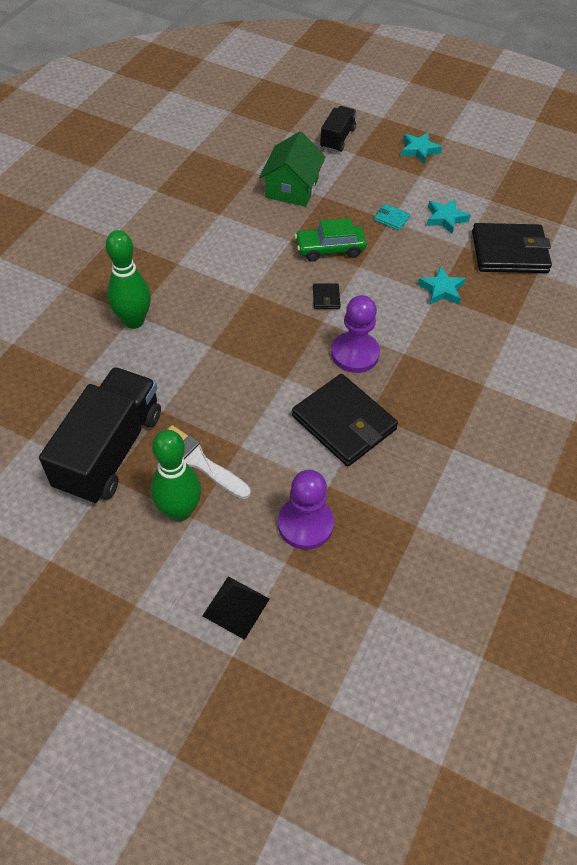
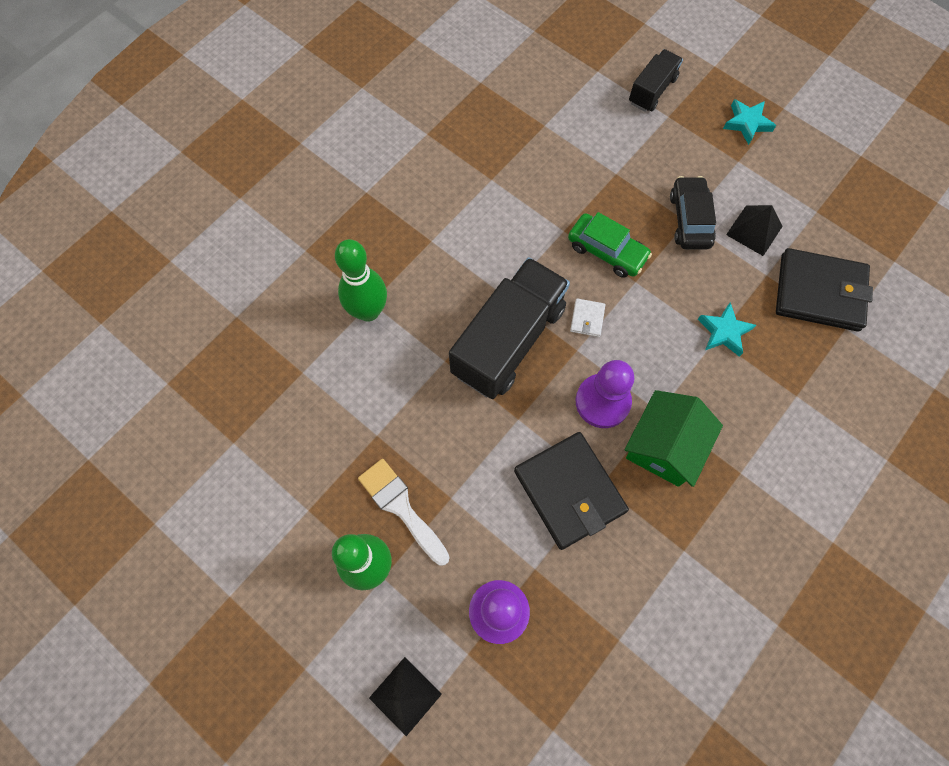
camera: 15 degrees right, 15 degrees up
(109, 451) = (312, 475): black truck -> black truck (508, 340)
(292, 188) = (582, 155): green house -> green house (664, 446)
(326, 298) = (587, 319): black wallet -> white wallet
(330, 249) = (607, 251): green car -> green car turned 150 degrees counterclockwise
(391, 219) = (689, 219): turquoise wallet -> black car
(445, 218) = (754, 230): turquoise star -> black pyramid

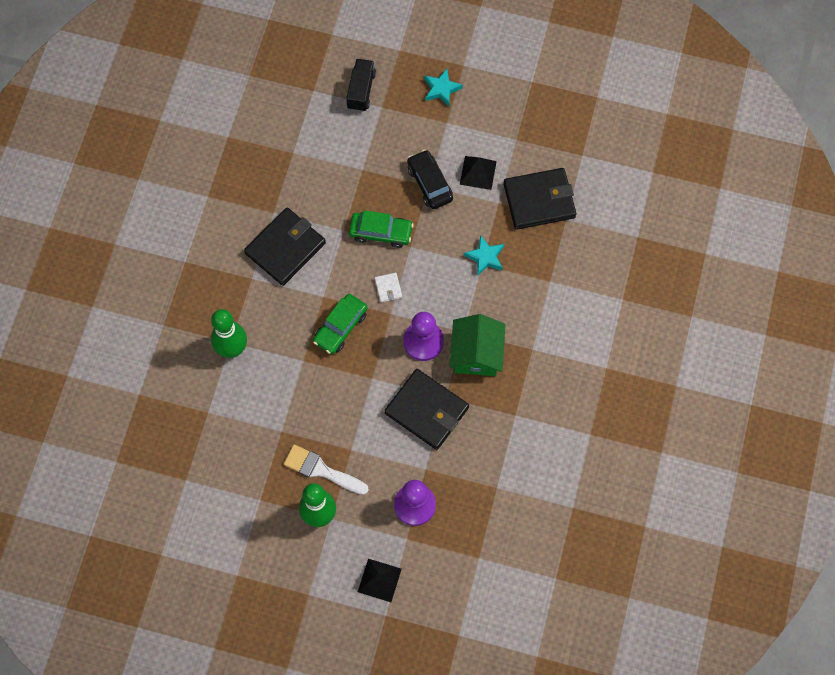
camera: 25 degrees left, 0 degrees up
(486, 223) = (285, 248): none -> black wallet
(508, 340) = (340, 327): black truck -> green car

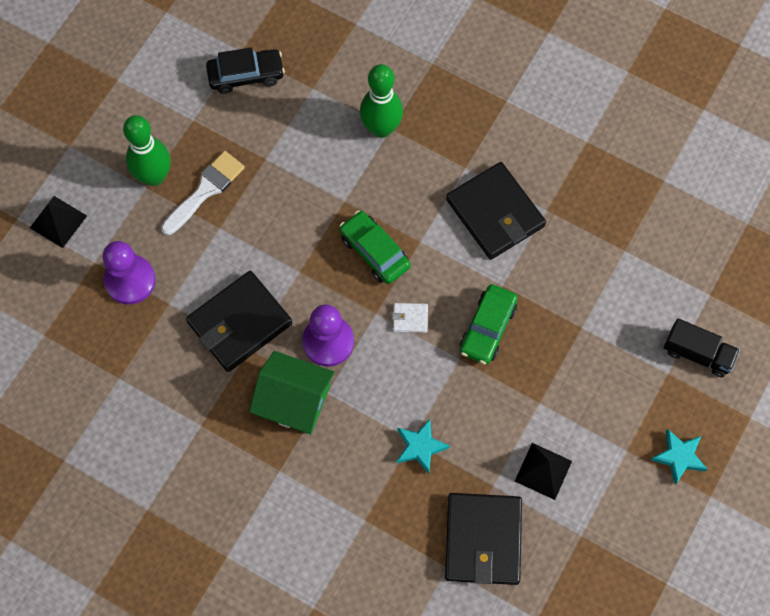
camera: 105 degrees right, 0 degrees up
(429, 183) = (542, 405): black car -> black car (246, 75)

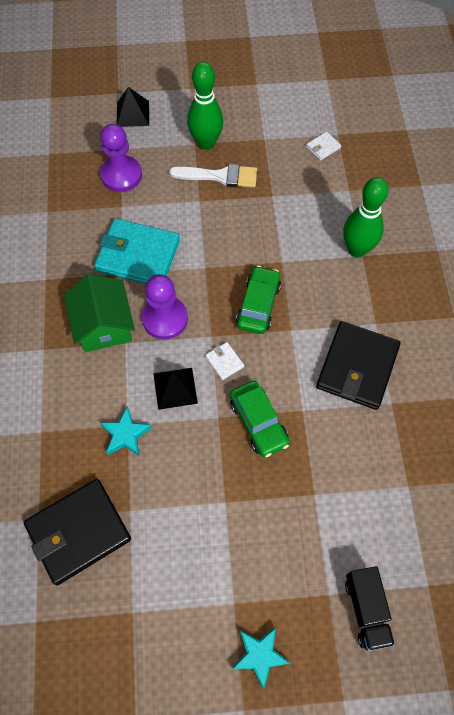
camera: 55 degrees right, 5 degrees down
(239, 323) = (138, 255): black wallet -> turquoise wallet
(246, 75) = (323, 147): black car -> white wallet
(488, 328) = (258, 422): green car -> green car turned 105 degrees counterclockwise
(543, 471) = (168, 543): black pyramid -> black pyramid (175, 388)

